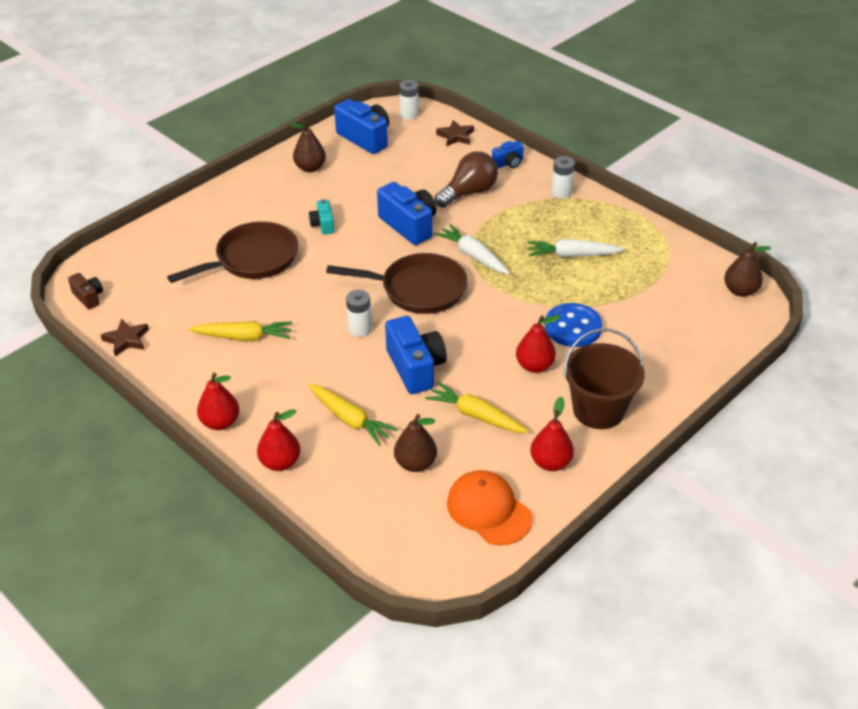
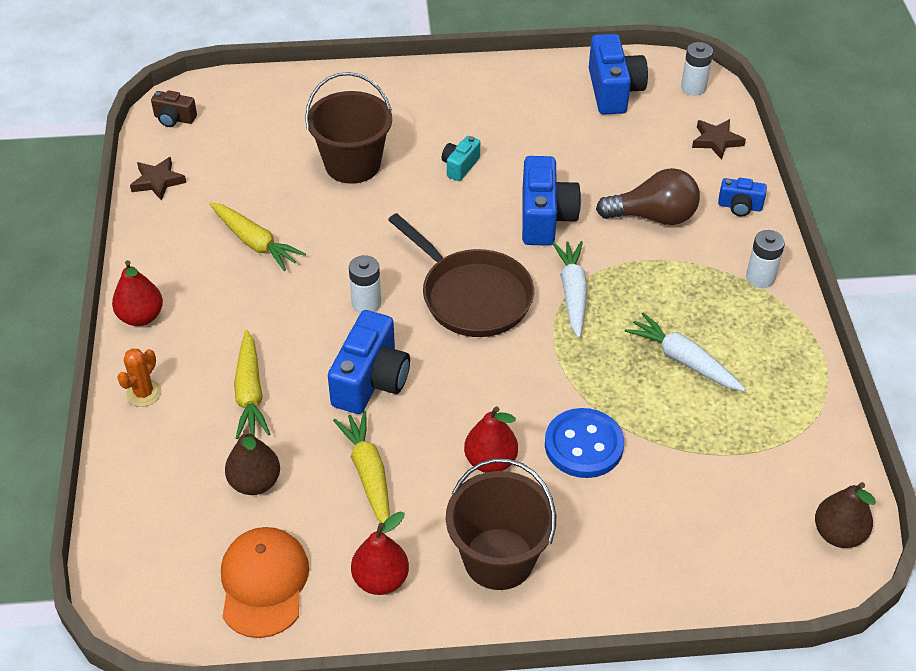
camera: 40 degrees right, 5 degrees up
(88, 297) = (174, 119): brown camera -> brown camera turned 105 degrees clockwise
(252, 259) = (352, 164): brown pan -> brown bucket
(280, 462) = (144, 393): red pear -> orange cactus
(310, 168) = (519, 95): brown pear -> none

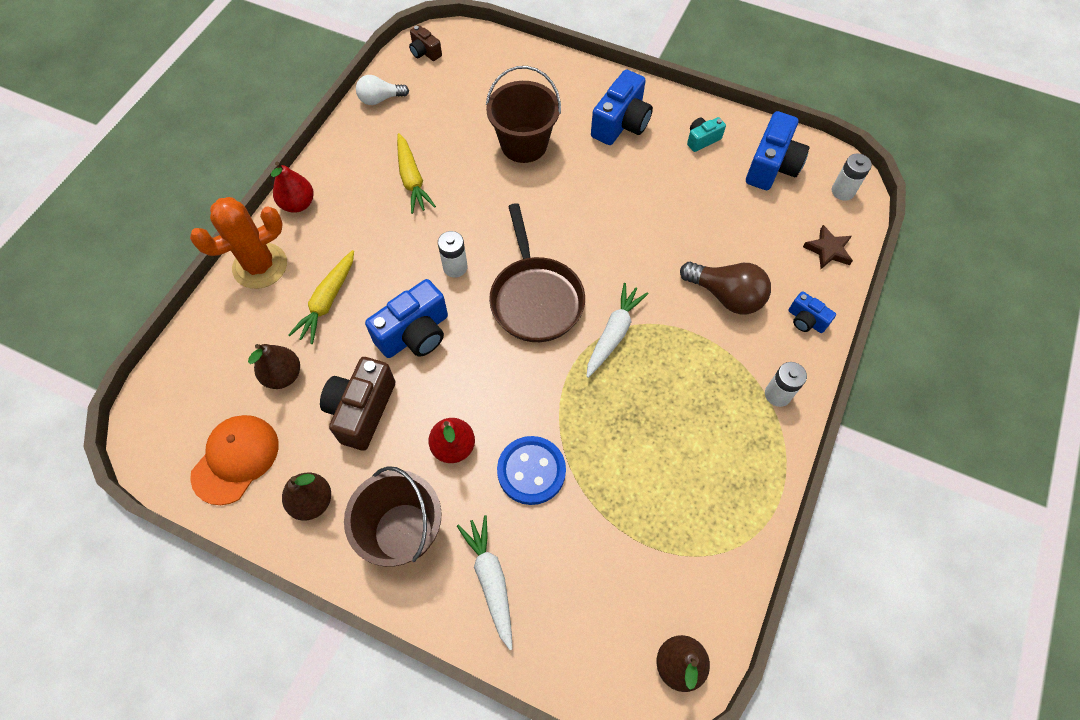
camera: 30 degrees right, 15 degrees up
(144, 393) = (260, 266): orange cactus -> orange cactus, size x1.98
(158, 181) = (380, 99): brown star -> white light bulb
(368, 474) = (362, 410): yellow carrot -> brown camera
(381, 579) = (312, 501): red pear -> brown pear
(460, 166) = (602, 181): turquoise camera -> turquoise camera (702, 140)
(545, 218) = (637, 256): blue camera -> blue camera (621, 124)
(683, 360) = (661, 438): white carrot -> white carrot (491, 580)

